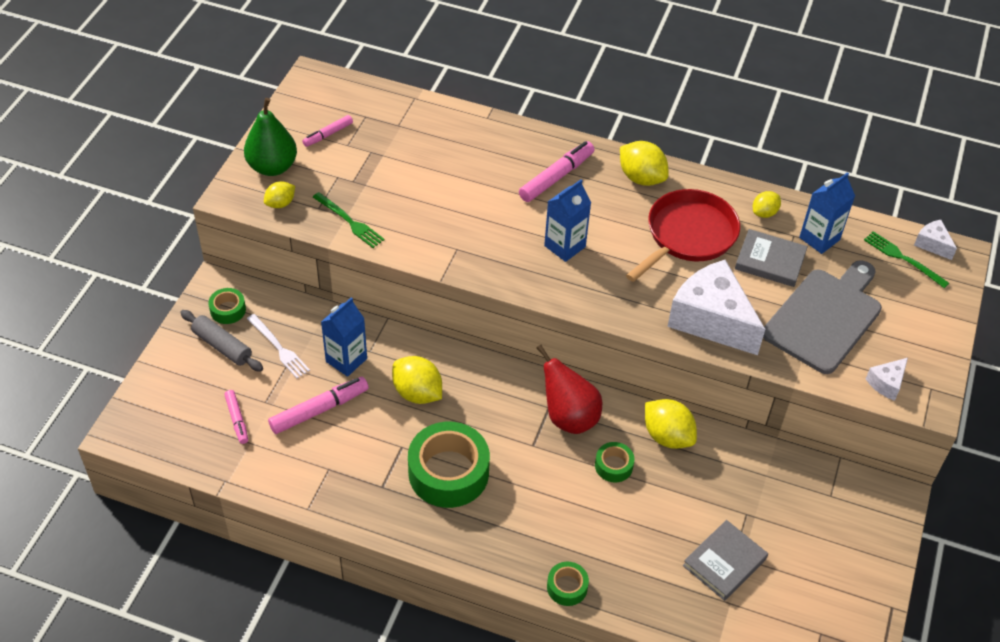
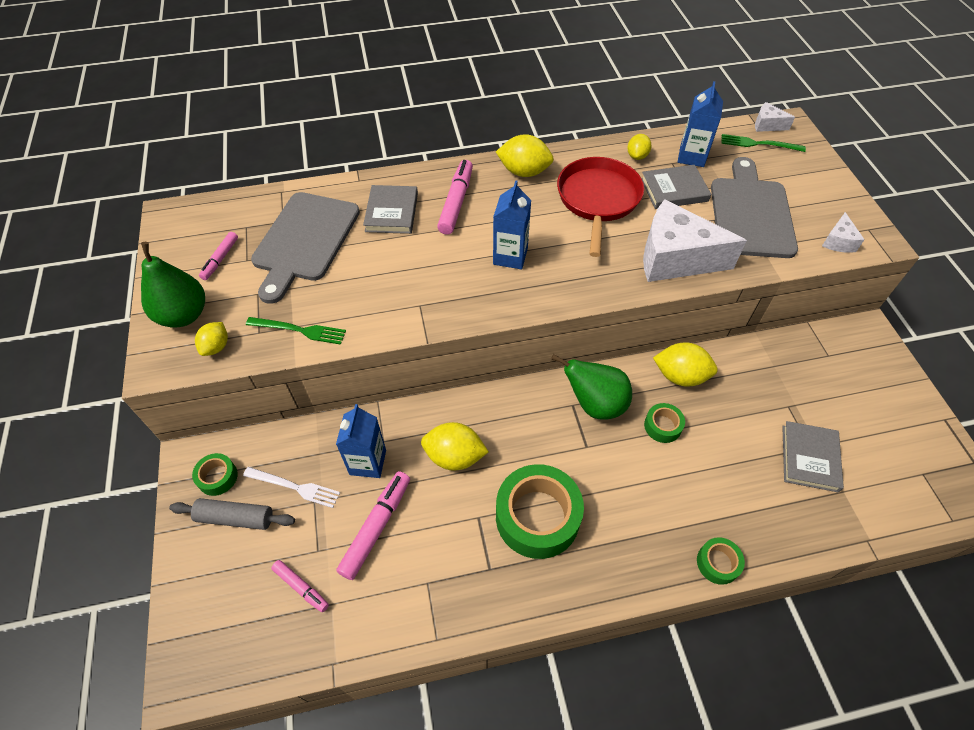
camera: 30 degrees left, 5 degrees up
(404, 150) = (304, 240): none -> grey cutting board
(493, 160) = (392, 212): none -> grey book
(568, 417) = (595, 404): red pear -> green pear

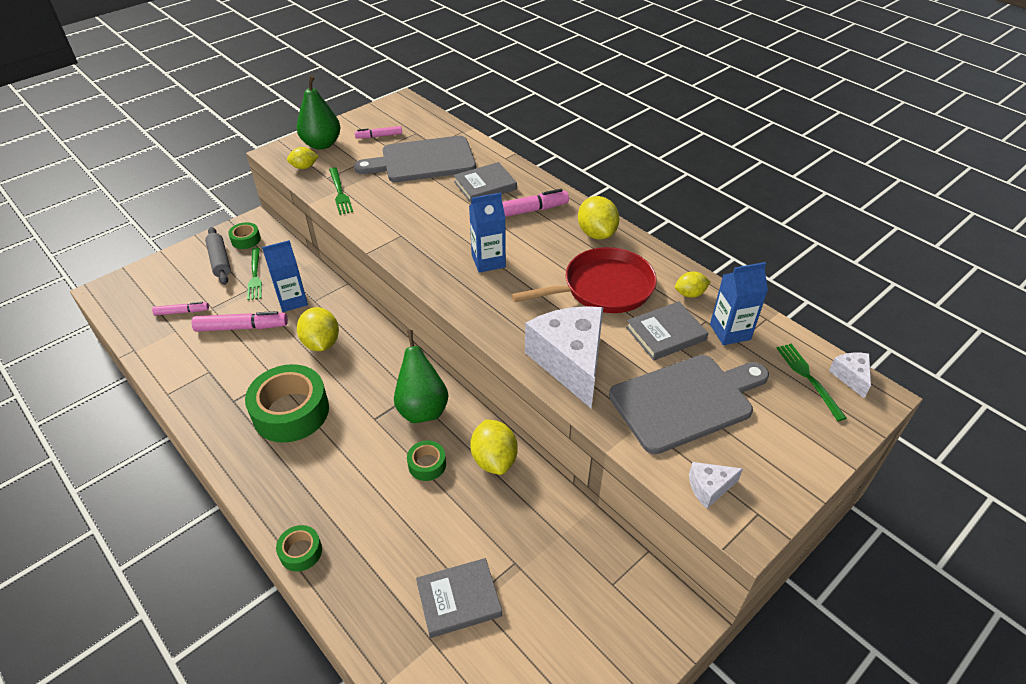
camera: 60 degrees right, 10 degrees down
(294, 487) = (255, 275): white fork -> green fork
(301, 587) = (182, 312): pink marker -> pink marker turned 105 degrees counterclockwise
(674, 190) = (666, 334): grey book -> grey book turned 75 degrees counterclockwise

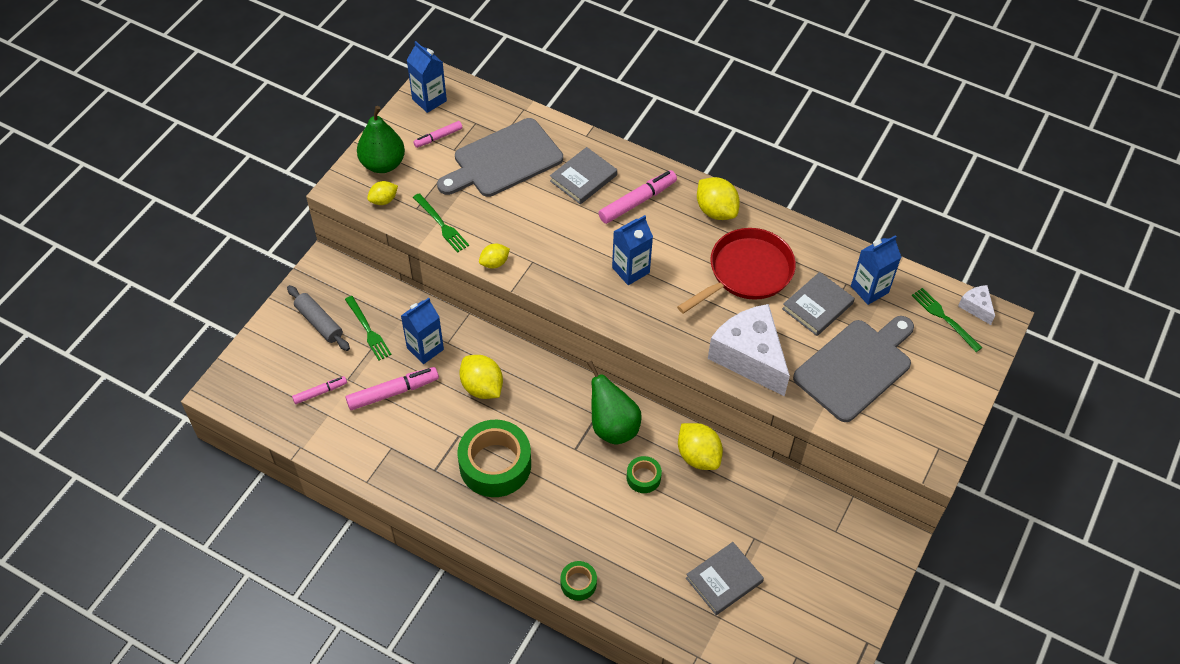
camera: 20 degrees left, 10 degrees up
(246, 240) = (330, 289): green tape -> none
(388, 112) = (429, 100): none -> blue carton
(690, 294) = (823, 258): yellow lemon -> yellow lemon (494, 263)
(709, 488) = (898, 438): white cheese -> none

